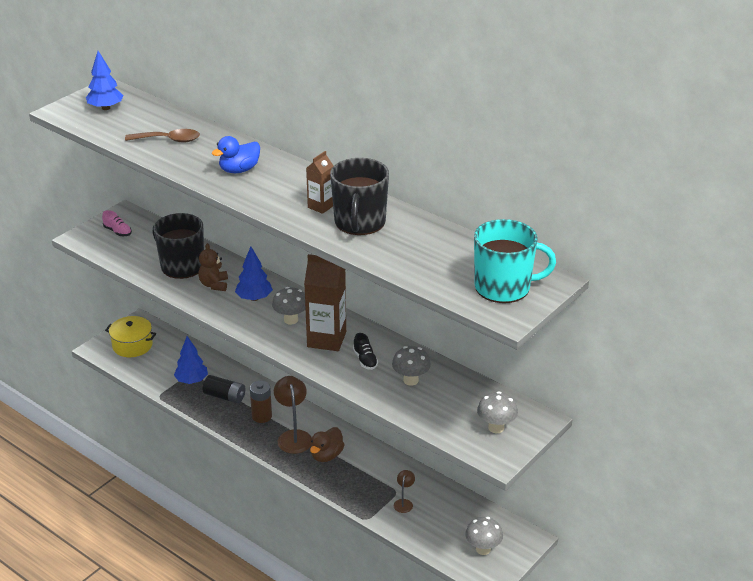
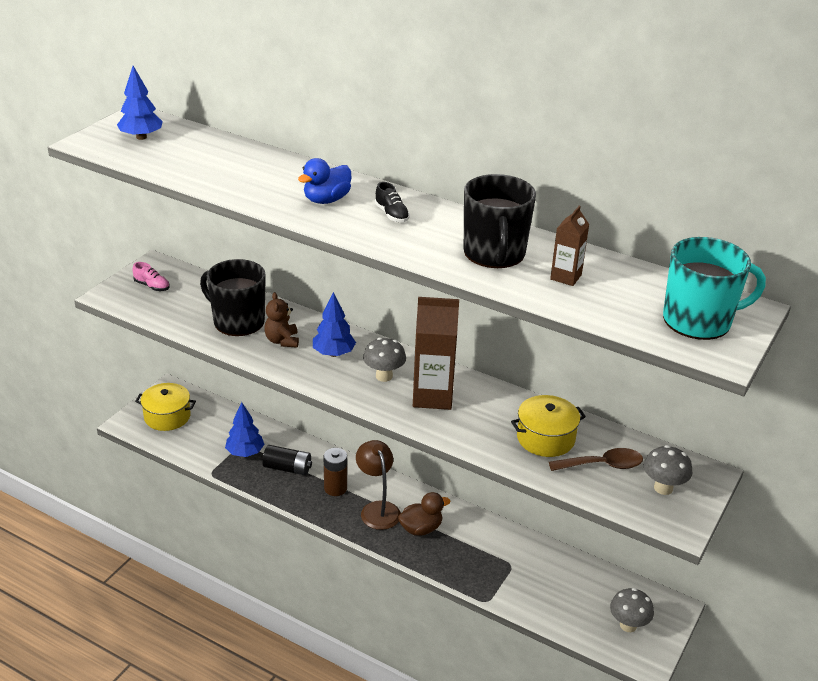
camera: 10 degrees left, 0 degrees up
(168, 140) = (229, 170): brown spoon -> brown spoon (602, 465)
(321, 206) = (440, 237): brown carton -> brown carton (566, 277)
(326, 455) = (421, 528): brown duck -> brown duck turned 135 degrees counterclockwise
(365, 360) = (485, 418): black shoe -> black shoe (391, 214)
(404, 503) = (523, 577): brown lamp -> none
(411, 380) = (545, 438): grey mushroom -> yellow pot

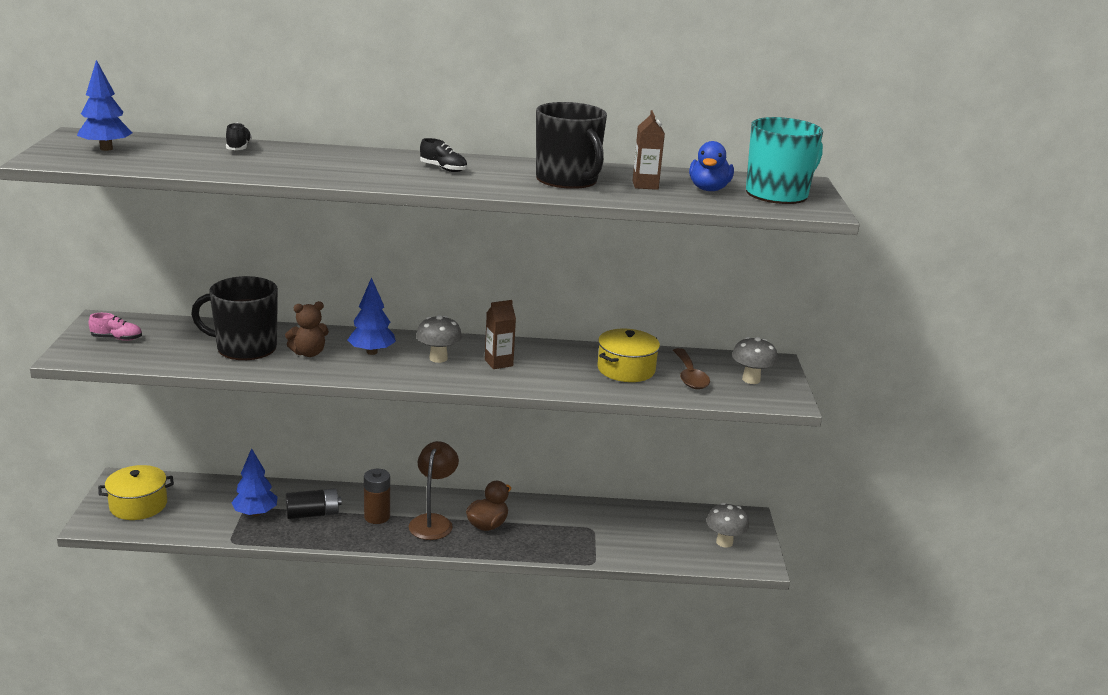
camera: 30 degrees left, 10 degrees down
(243, 154) = (239, 148): none -> black shoe
(282, 341) = (309, 353): brown teddy bear -> brown teddy bear turned 75 degrees counterclockwise
(326, 200) = (368, 167): blue duck -> blue duck (709, 189)
(377, 509) = (433, 521): brown lamp -> brown lamp turned 60 degrees clockwise
(432, 396) = (498, 363): brown carton -> brown carton, size x0.55
(602, 465) = (689, 376): brown spoon -> brown spoon turned 120 degrees clockwise

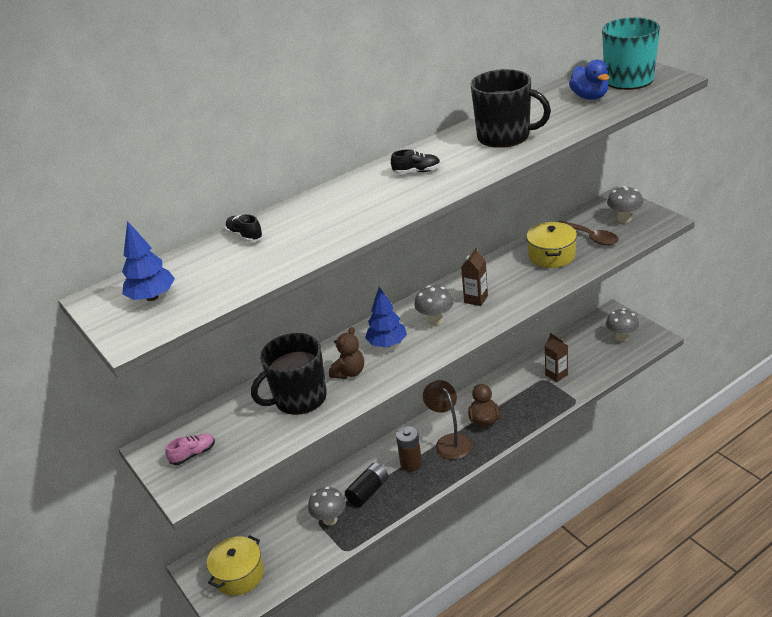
camera: 30 degrees left, 10 degrees up
(255, 513) = (330, 519): blue tree -> grey mushroom
(645, 185) = (553, 114): brown carton -> brown carton (556, 375)

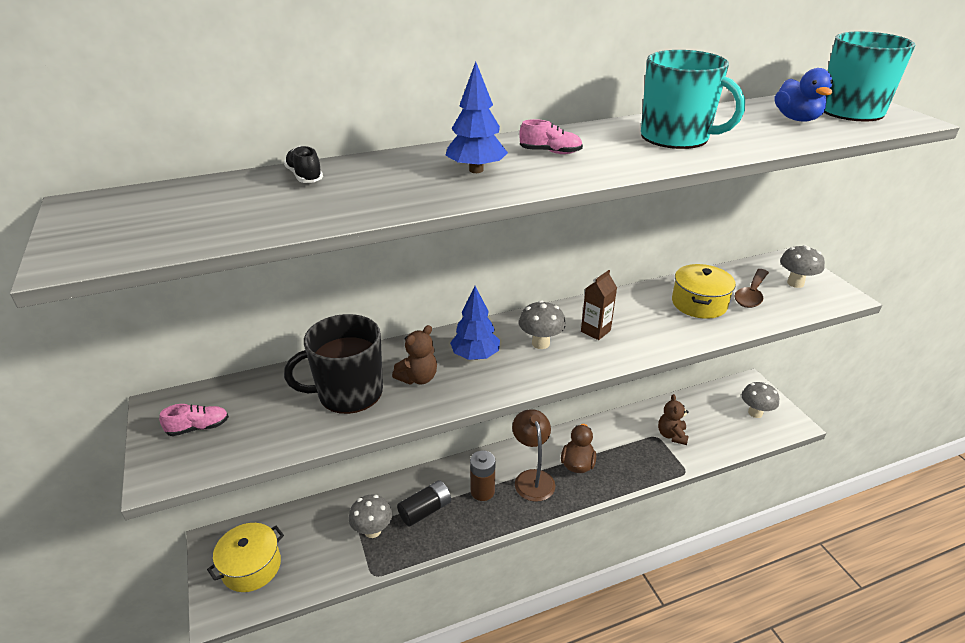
camera: 10 degrees right, 0 degrees up
(152, 297) = (142, 218): blue tree -> blue tree (476, 170)
(416, 171) = (550, 152): black shoe -> pink shoe
(505, 136) = (676, 137): black mug -> turquoise mug
(556, 375) = (671, 435): brown carton -> brown teddy bear
(591, 237) = (751, 294): brown spoon -> brown spoon turned 60 degrees clockwise

